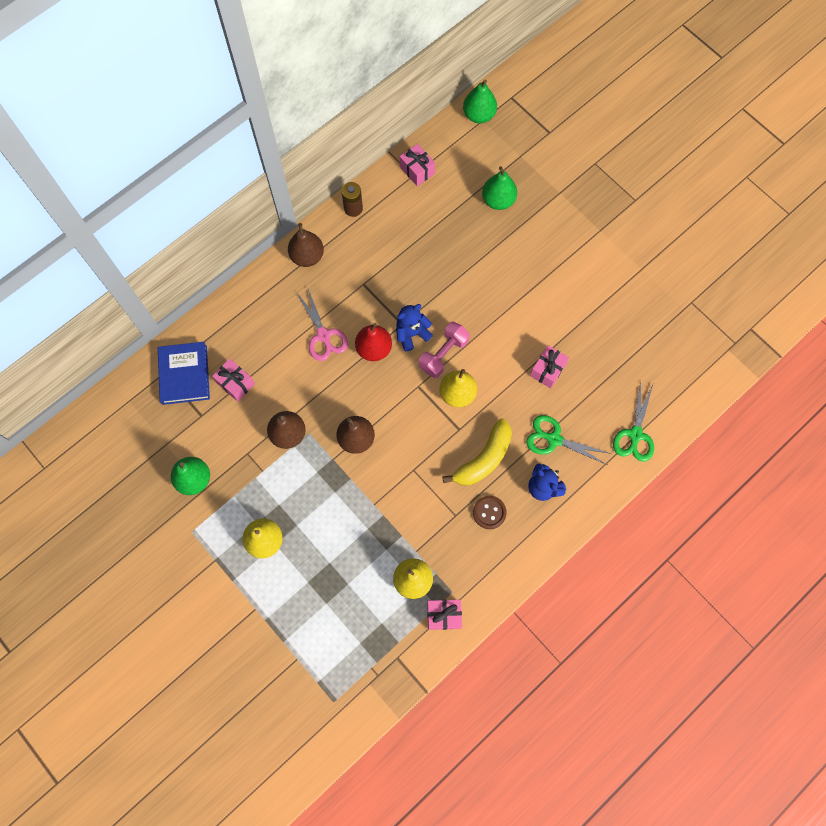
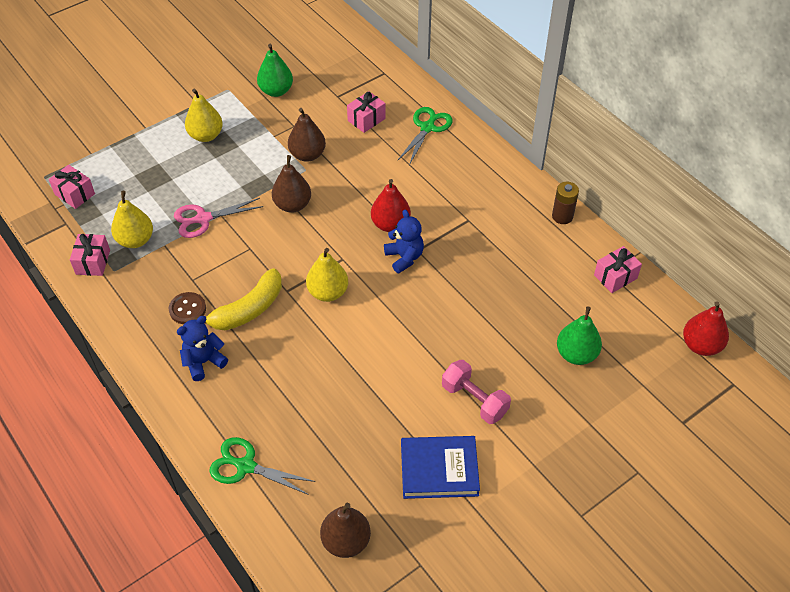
camera: 95 degrees right, 20 degrees down
(184, 374) = (380, 86): blue book -> blue book (439, 469)
(307, 256) = (503, 176): brown pear -> brown pear (346, 541)
(323, 335) = (410, 185): pink scissors -> pink scissors (203, 219)
(443, 354) = (376, 284): pink dumbbell -> pink dumbbell (474, 400)
(479, 115) = (701, 345): green pear -> red pear
(483, 459) = (248, 309): yellow banana -> yellow banana turned 90 degrees counterclockwise
(547, 370) = (344, 382): pink gift -> pink gift (75, 194)
(554, 439) = (257, 379): green scissors -> green scissors (427, 128)

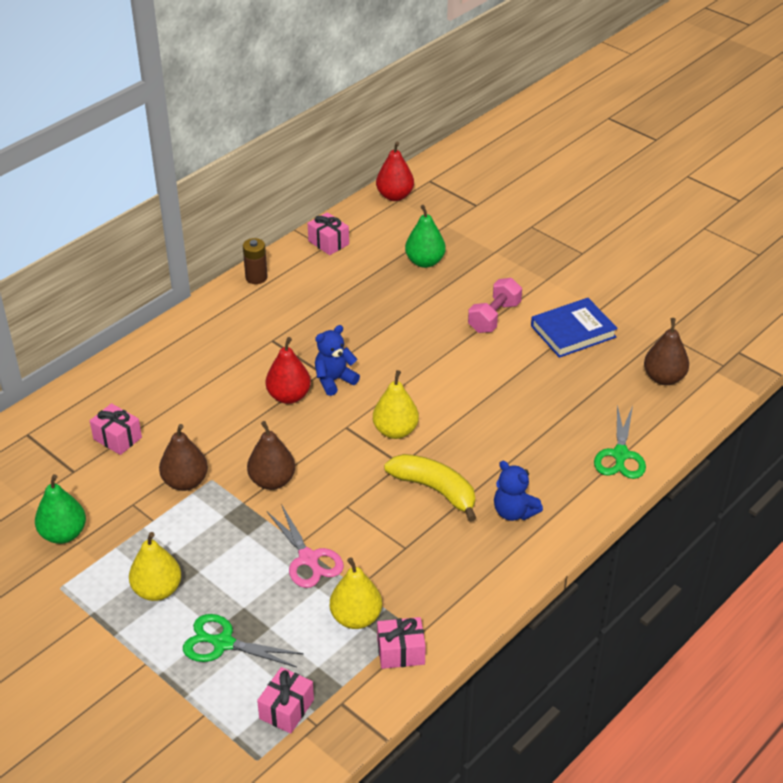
camera: 100 degrees left, 10 degrees down
(187, 309) = (448, 542): brown button -> none
(427, 128) = (130, 385): green scissors -> green scissors (223, 643)
(439, 469) = (573, 331): blue book -> blue book turned 75 degrees clockwise

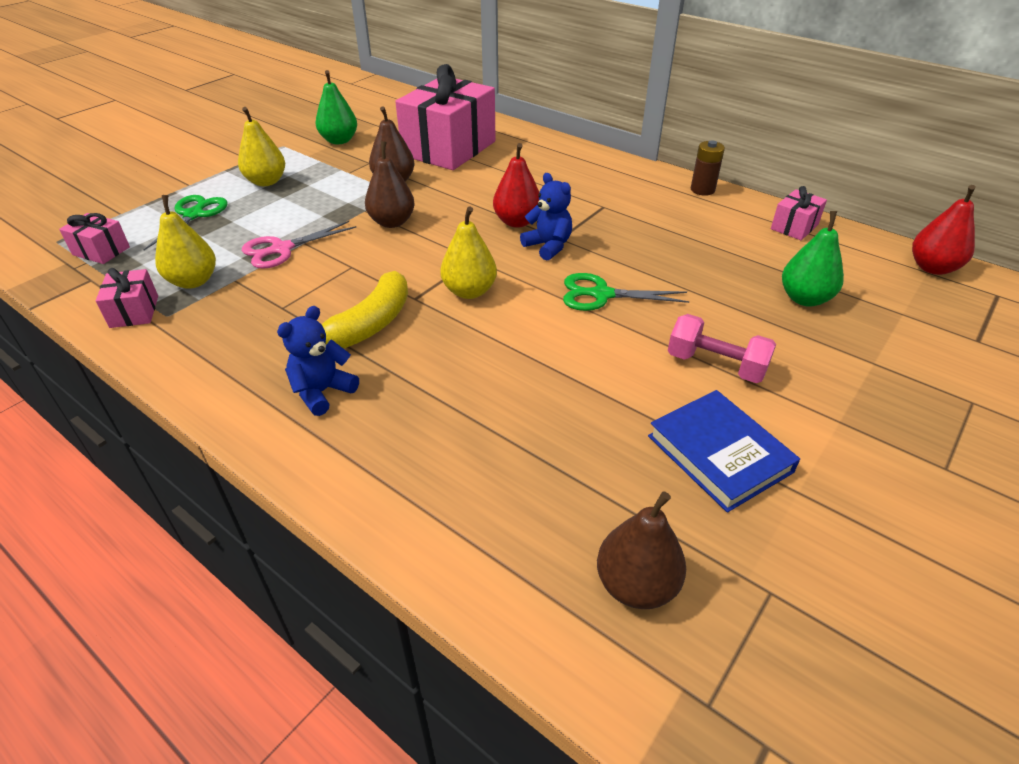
camera: 85 degrees right, 0 degrees up
(117, 438) = (449, 148): pink gift -> pink gift, size x2.29
(620, 455) = (430, 511): green scissors -> green scissors (602, 294)

